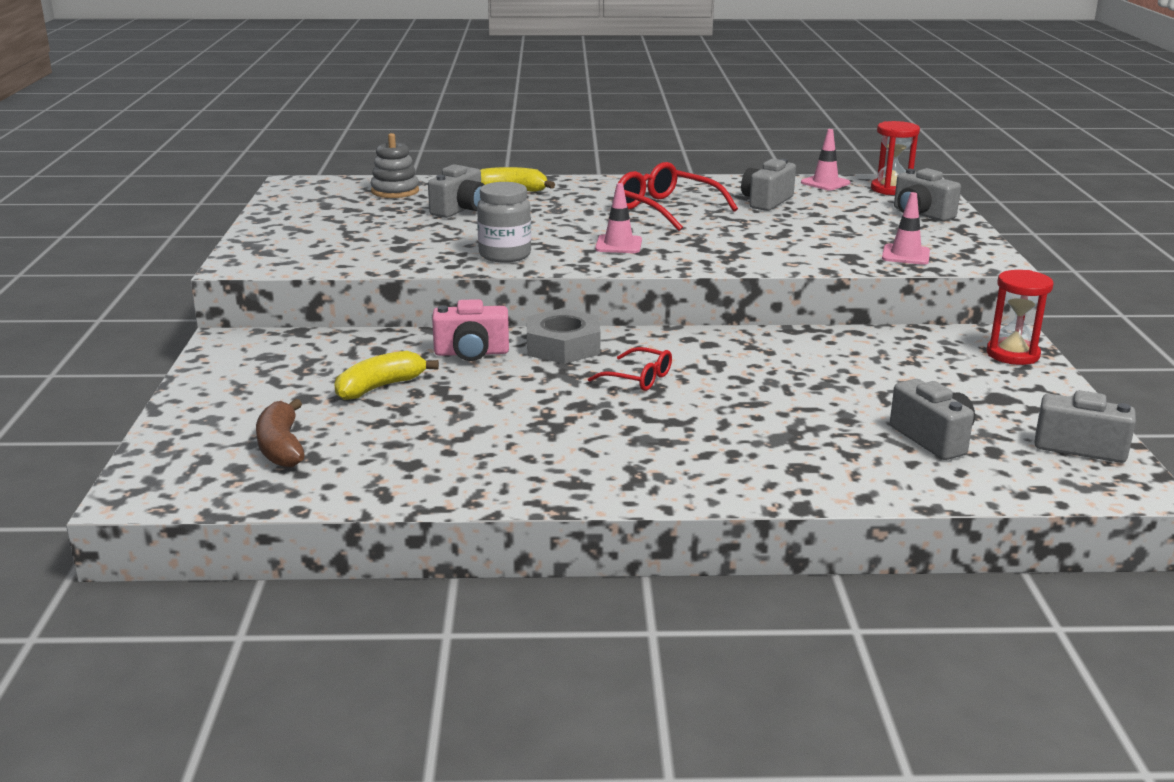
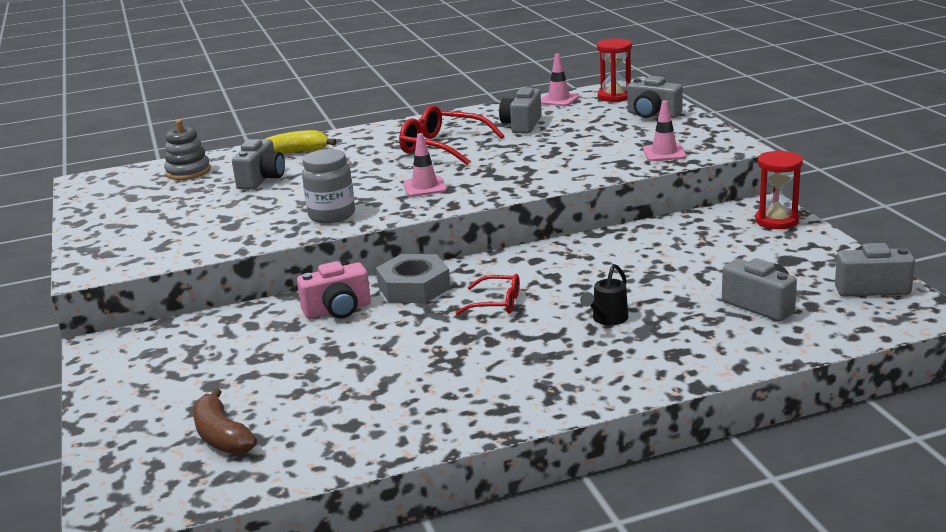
camera: 15 degrees left, 0 degrees up
(380, 387) = (276, 360): yellow banana -> none
(747, 418) = (607, 319): none -> black watering can

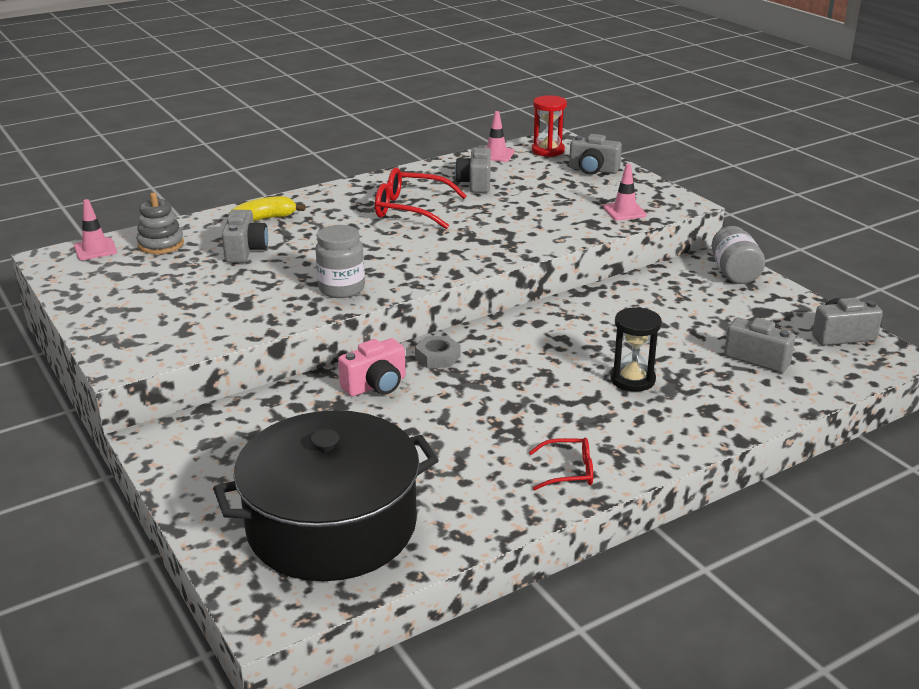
camera: 15 degrees left, 5 degrees up
(222, 436) = (332, 525): brown banana -> black pot
(414, 287) = (437, 357): grey nut -> grey nut, size x0.64
(425, 187) = (417, 254): pink traffic cone -> pink traffic cone (95, 249)
(496, 303) = (524, 369): red glasses -> red glasses (568, 471)
(607, 319) = (632, 379): black watering can -> black hourglass
(776, 221) = (734, 273): red hourglass -> grey jar

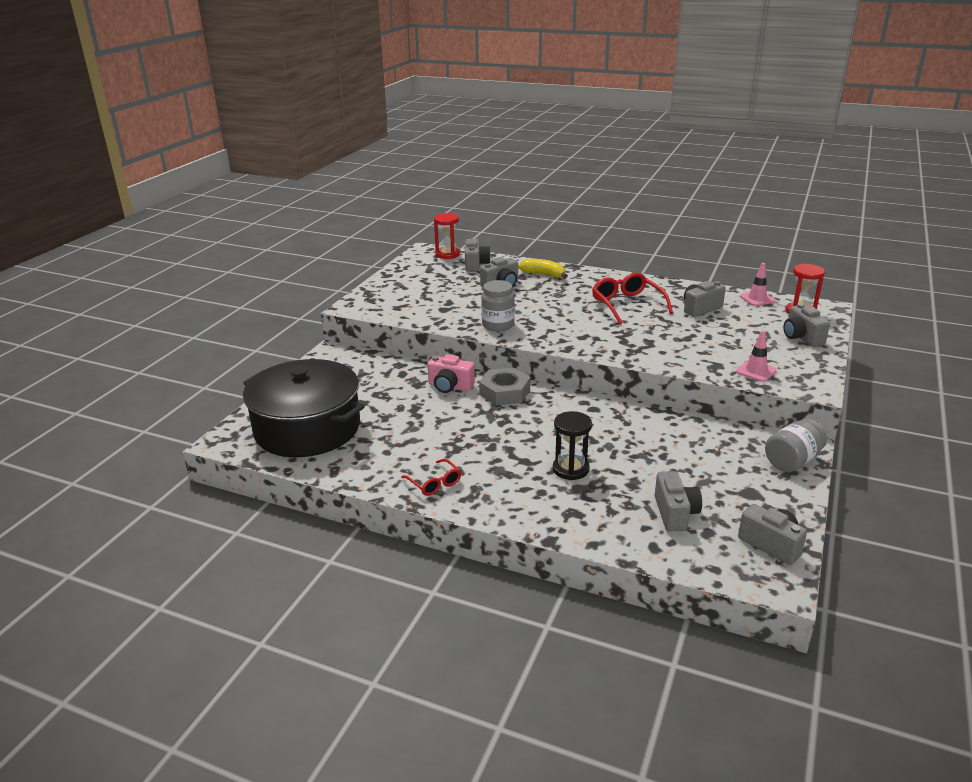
camera: 55 degrees right, 0 degrees up
(95, 249) = (447, 254): pink traffic cone -> red hourglass
(161, 244) = (475, 265): grey stacking toy -> grey camera
(437, 357) = (505, 392): grey nut -> grey nut, size x1.56

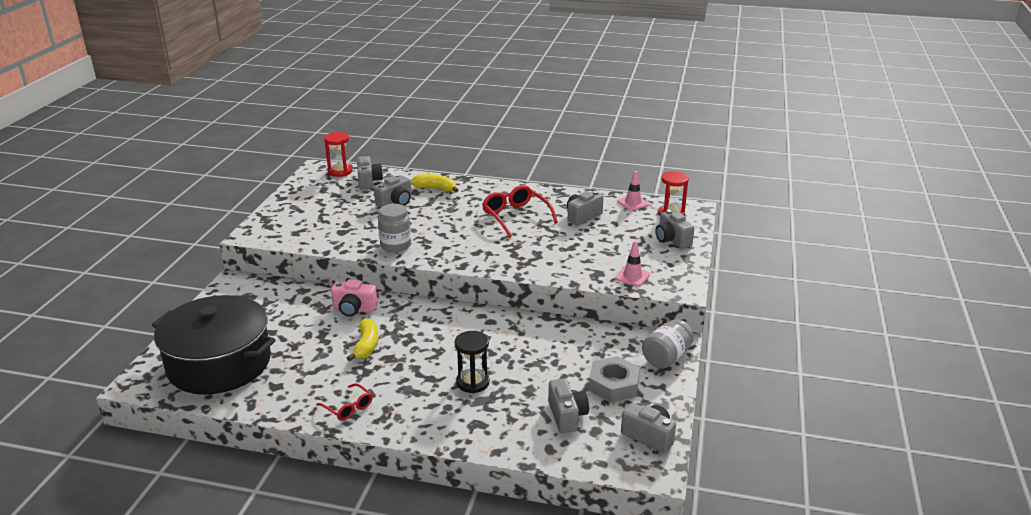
camera: 10 degrees left, 0 degrees up
(459, 423) = (366, 345): none -> yellow banana
(505, 392) = (407, 311): grey nut -> grey nut (613, 385)

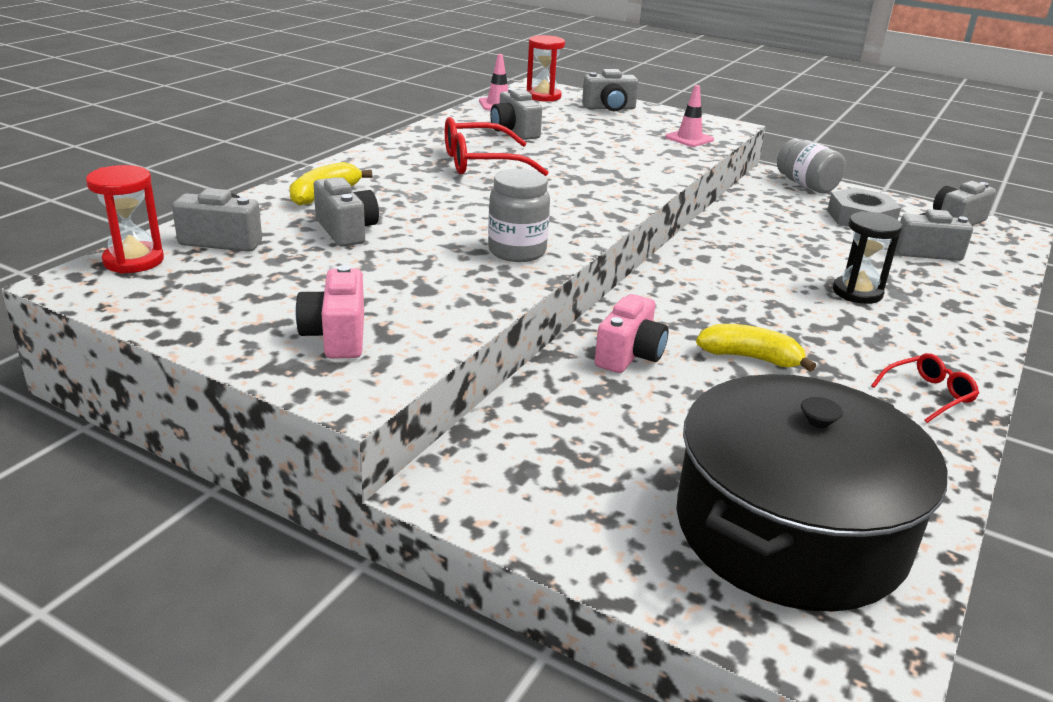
camera: 75 degrees left, 0 degrees up
(292, 223) = (336, 336): none -> pink camera

